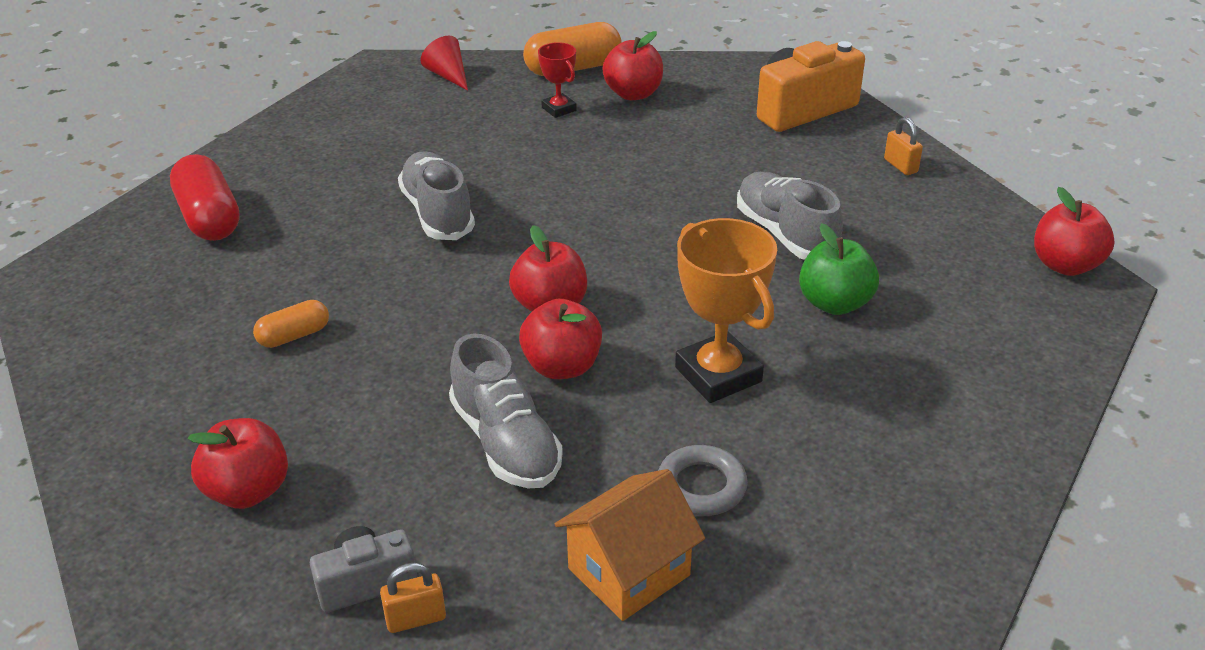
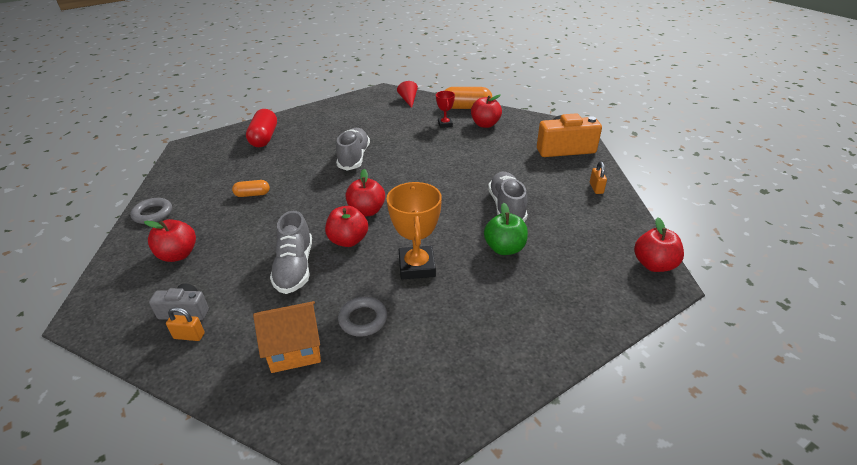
camera: 25 degrees right, 0 degrees up
(108, 432) = (153, 214): none -> grey ring

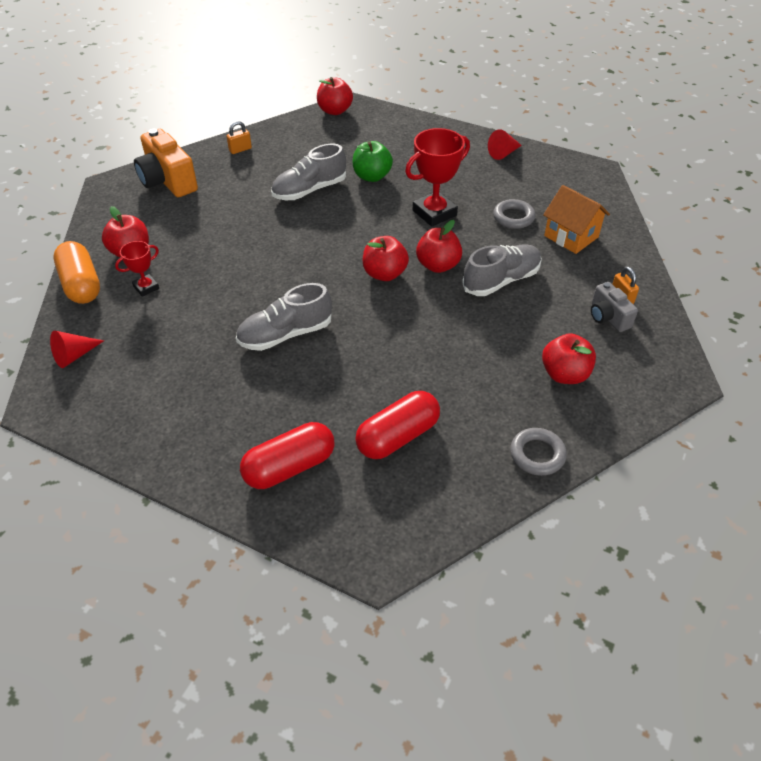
camera: 120 degrees left, 10 degrees up
(235, 172) = (398, 436): none -> red capsule
(252, 194) = (428, 383): orange capsule -> none
(417, 266) = (434, 213): orange trophy -> red trophy
(484, 375) = (503, 153): none -> red cone

